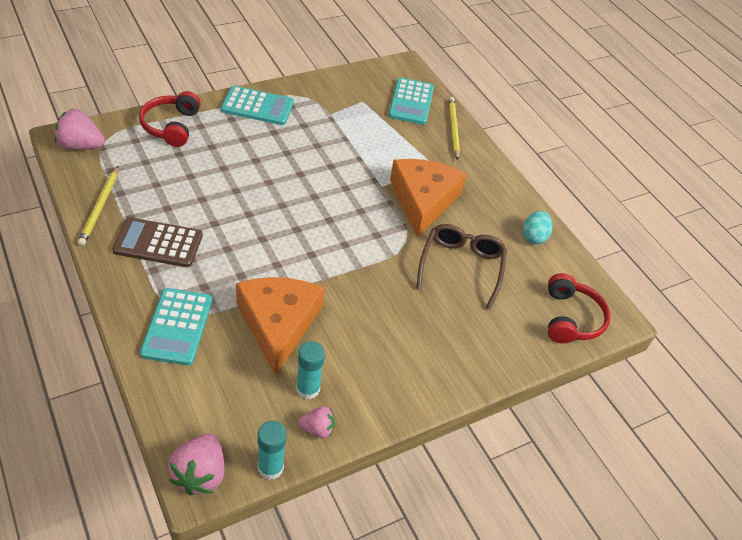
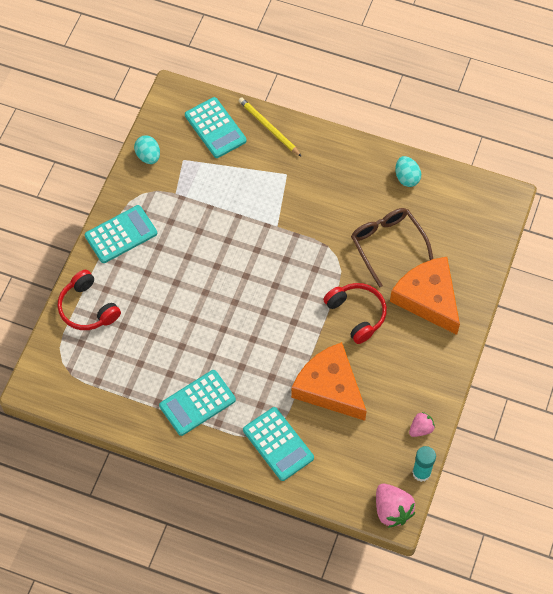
camera: 35 degrees left, 15 degrees up
(81, 146) = (53, 382): pink strawberry -> none
(100, 207) = (130, 413): yellow pencil -> none
(158, 243) = (197, 403): brown calculator -> turquoise calculator
(308, 389) = (390, 411): turquoise glue stick -> none
(340, 82) = (148, 156): none -> turquoise egg
(423, 200) = (313, 212): orange cheese -> orange cheese (428, 298)
(571, 318) = (482, 223): red headphones -> red headphones (357, 314)

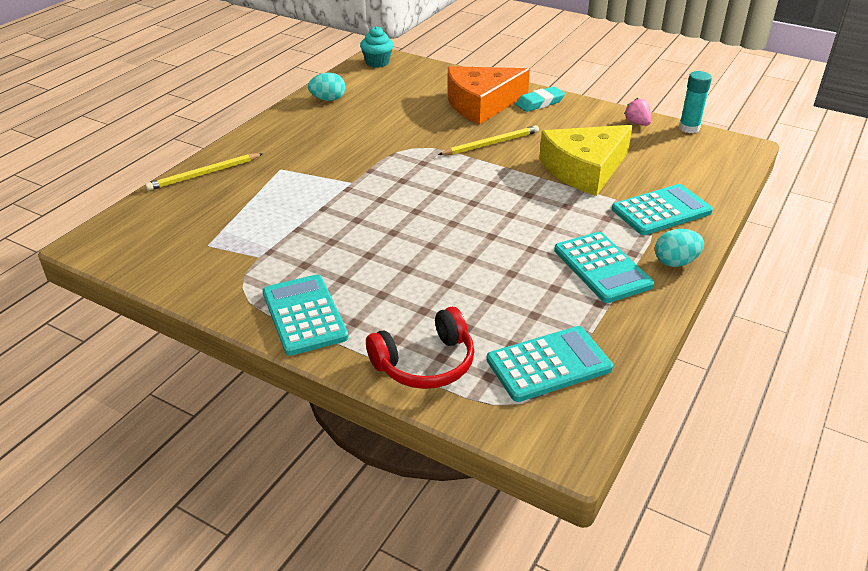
camera: 80 degrees left, 25 degrees down
(148, 156) = (181, 276): turquoise egg -> turquoise egg (675, 262)
(215, 128) = (175, 213): turquoise calculator -> turquoise calculator (548, 364)
(329, 387) = (584, 169): orange cheese -> yellow cheese
(357, 314) = (491, 144): red headphones -> yellow pencil
(387, 245) = (407, 118): brown glasses -> none
(392, 510) = (737, 148): pink strawberry -> none
(441, 346) = (540, 103): none -> turquoise eraser
(492, 199) = (377, 62): none -> turquoise cupcake

